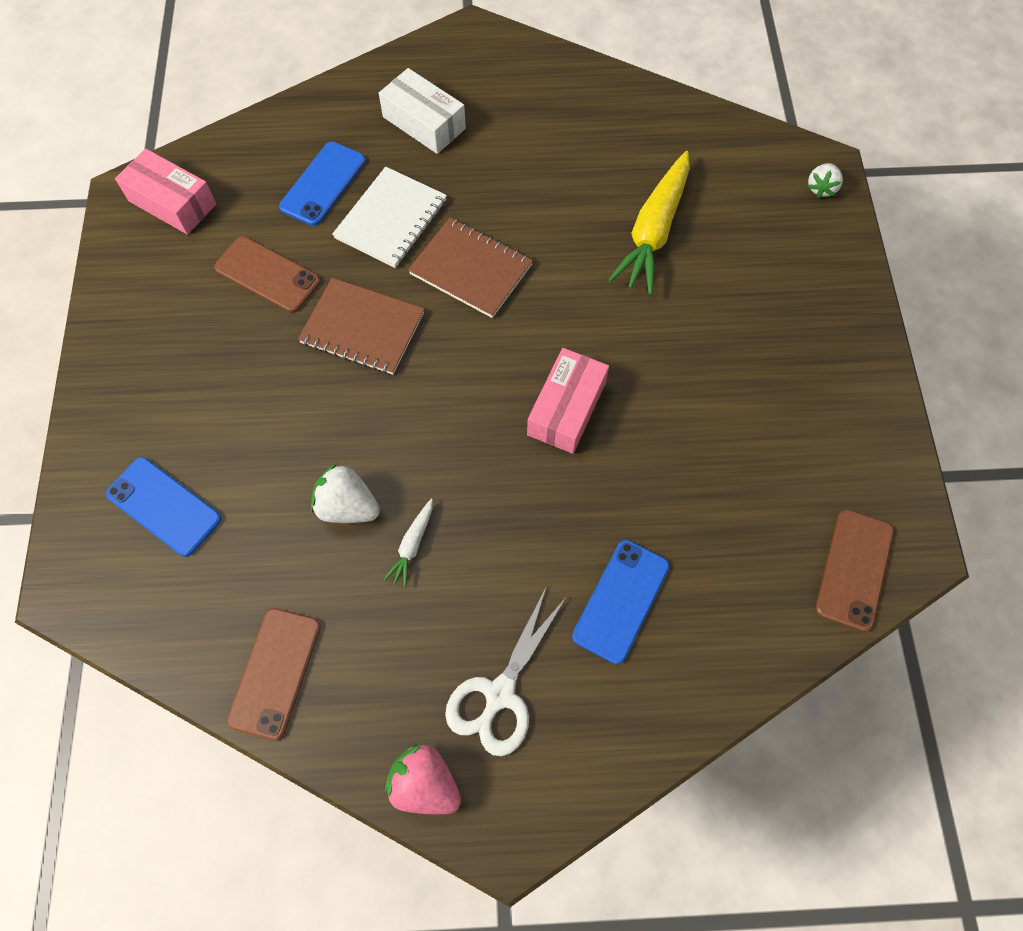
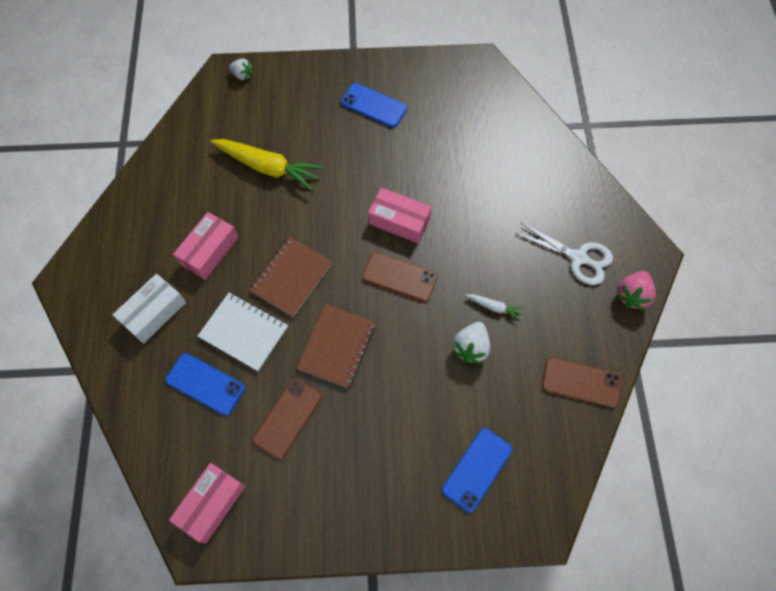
camera: 90 degrees left, 0 degrees up
(513, 172) = (209, 251): none -> pink box
(621, 601) = (519, 196): blue phone -> blue phone (374, 105)
(854, 569) = (493, 89): brown phone -> brown phone (399, 277)

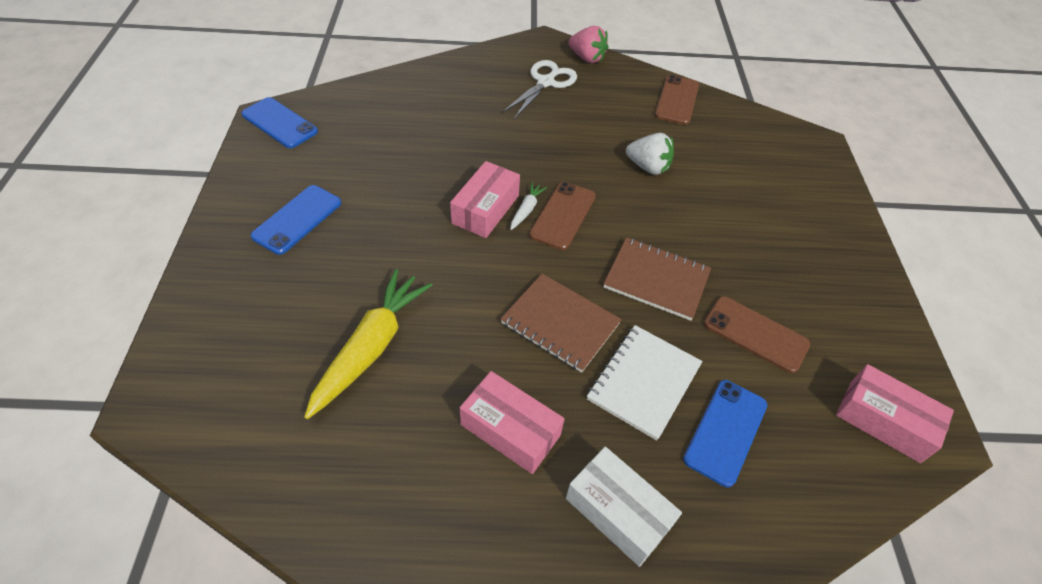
camera: 90 degrees left, 15 degrees down
(242, 75) = (168, 382): white strawberry -> none
(477, 469) = (776, 177): blue phone -> blue phone (279, 123)
(494, 307) = (601, 145): white carrot -> white carrot (526, 210)

